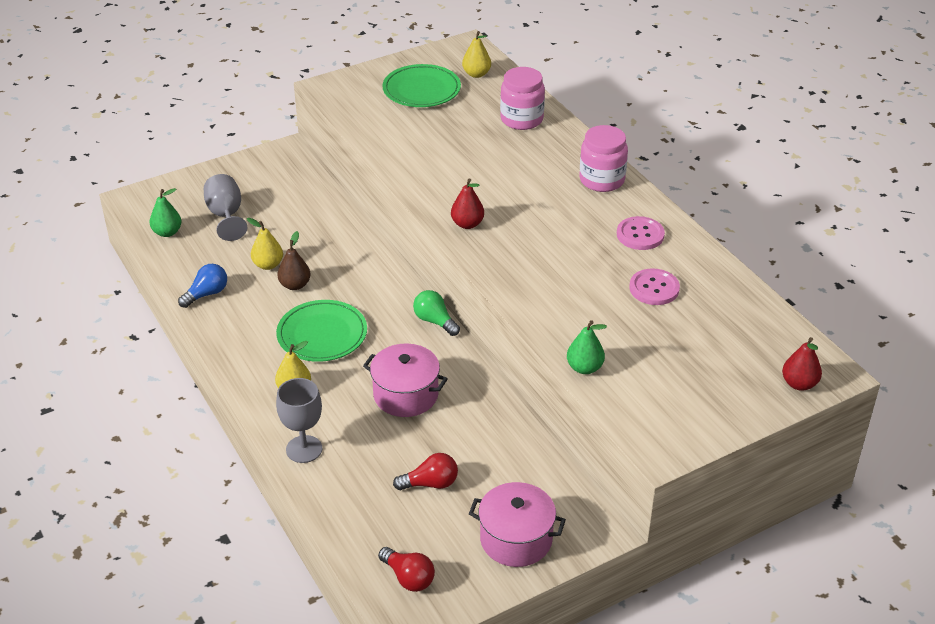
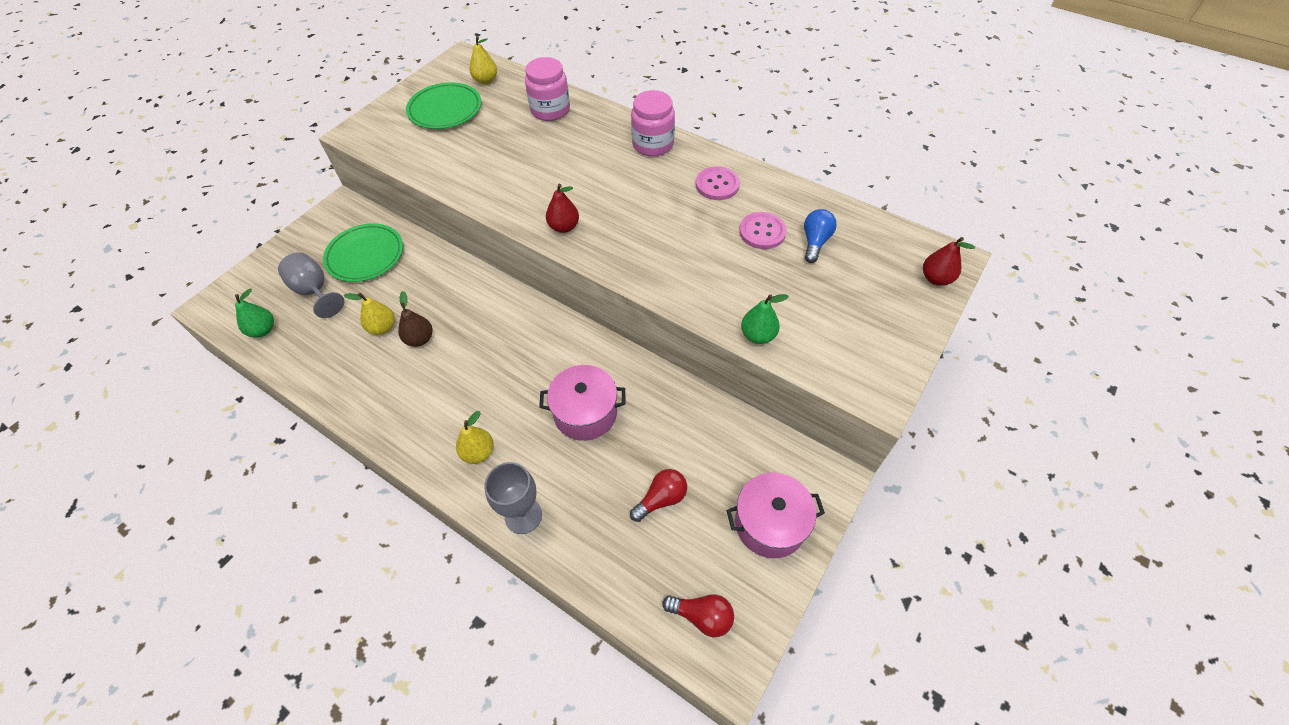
camera: 25 degrees left, 15 degrees up
(206, 294) = (337, 382): blue light bulb -> blue light bulb (815, 242)
(322, 334) = (473, 381): green plate -> green plate (365, 255)
(435, 321) = (568, 326): green light bulb -> none

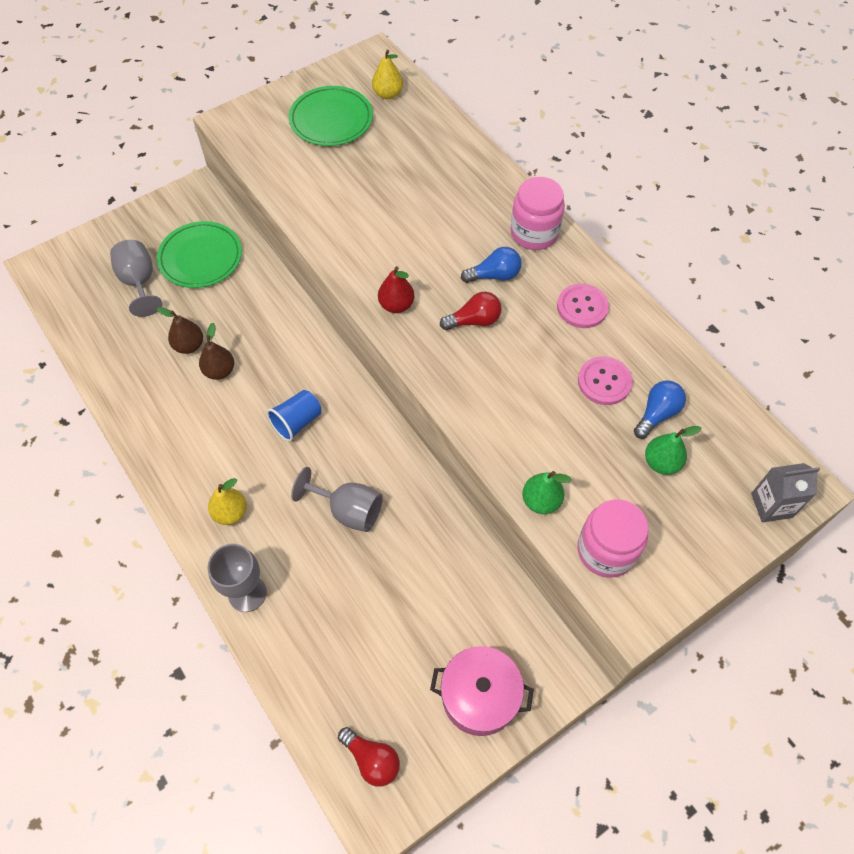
camera: 20 degrees right, 5 degrees up
(263, 330) = (79, 309): green pear -> green pear (661, 462)
(382, 328) = (189, 345): yellow pear -> brown pear
(508, 357) = (297, 422): none -> blue cup
(550, 110) = (441, 154): pink jar -> pink jar (606, 550)
(585, 413) = (348, 510): pink pot -> grey goblet
(636, 182) = (494, 275): none -> blue light bulb
(661, 499) = (384, 629): red light bulb -> red light bulb (474, 321)
(936, 278) = (771, 505): red pear -> grey carton

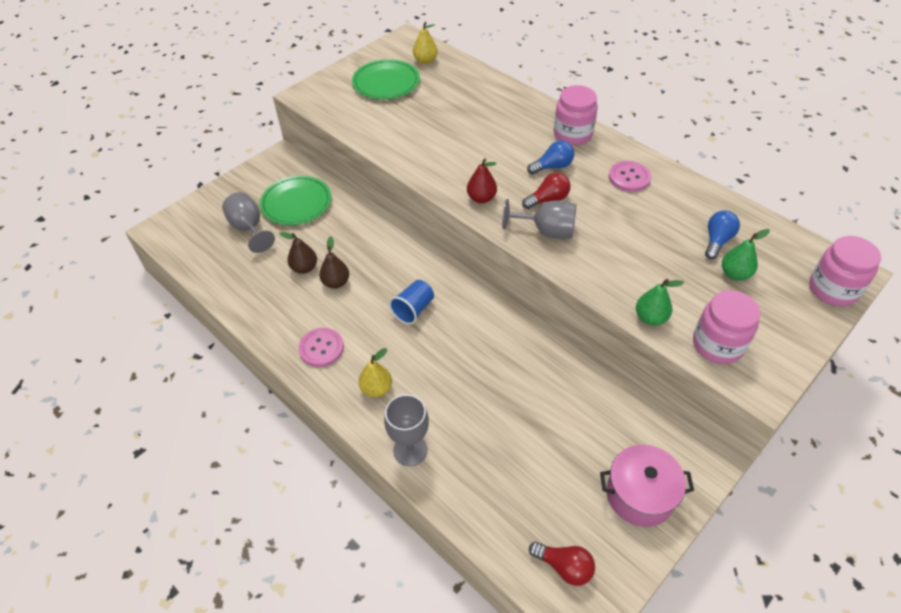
camera: 10 degrees left, 10 degrees down
(348, 510) = (478, 369): grey goblet -> grey goblet (546, 231)
(604, 382) = (667, 225): pink button -> pink button (321, 348)
(771, 505) = (832, 289): grey carton -> pink jar

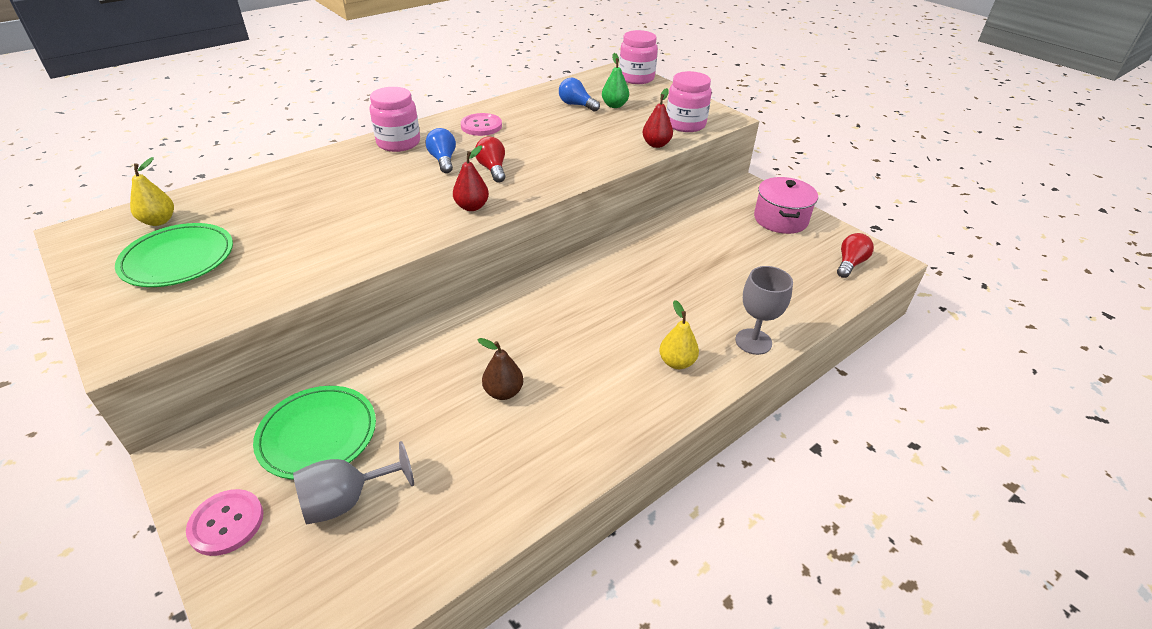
camera: 85 degrees left, 10 degrees down
(304, 268) = (464, 426): brown pear -> none
(321, 348) = (613, 410): pink button -> pink button (226, 523)
(413, 310) = (567, 324): blue cup -> none
(546, 231) = (538, 176): grey goblet -> none
(650, 317) = (656, 144): green pear -> red pear

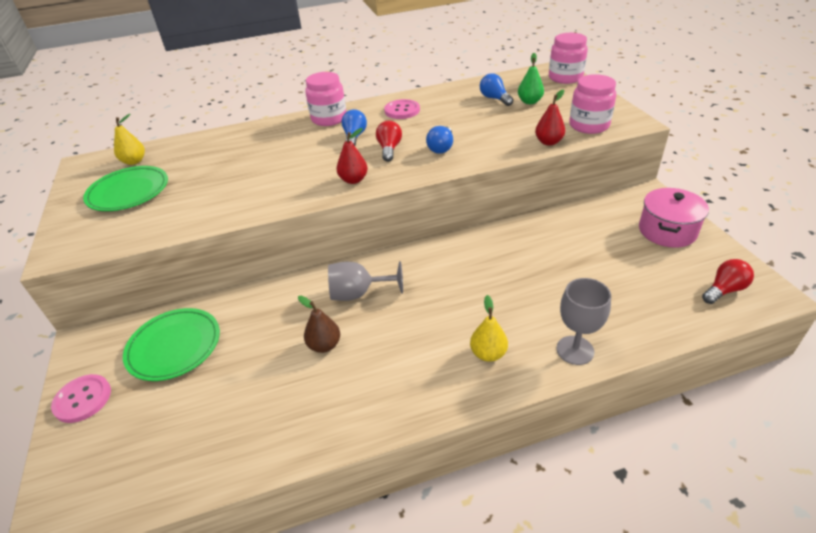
camera: 25 degrees right, 0 degrees up
(346, 500) = (165, 405): grey goblet -> grey goblet (358, 293)
(550, 161) = (441, 148): none -> blue light bulb

